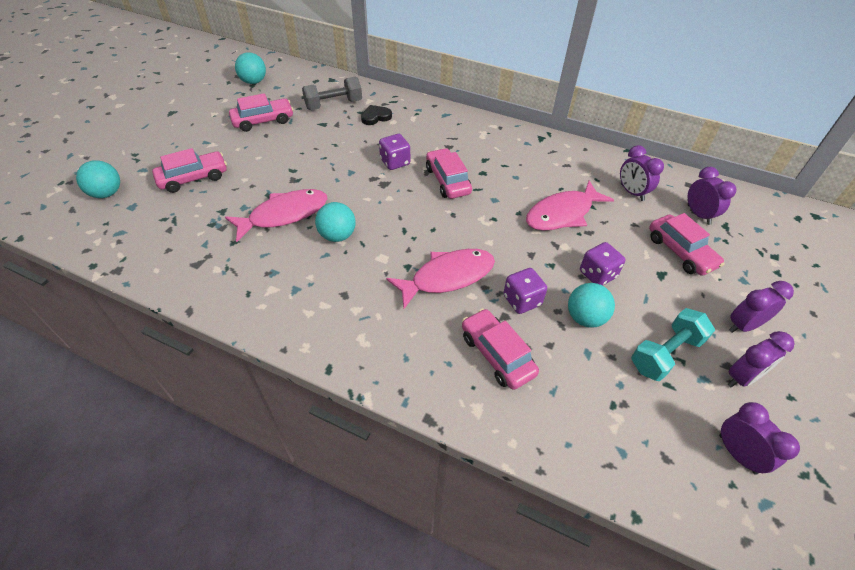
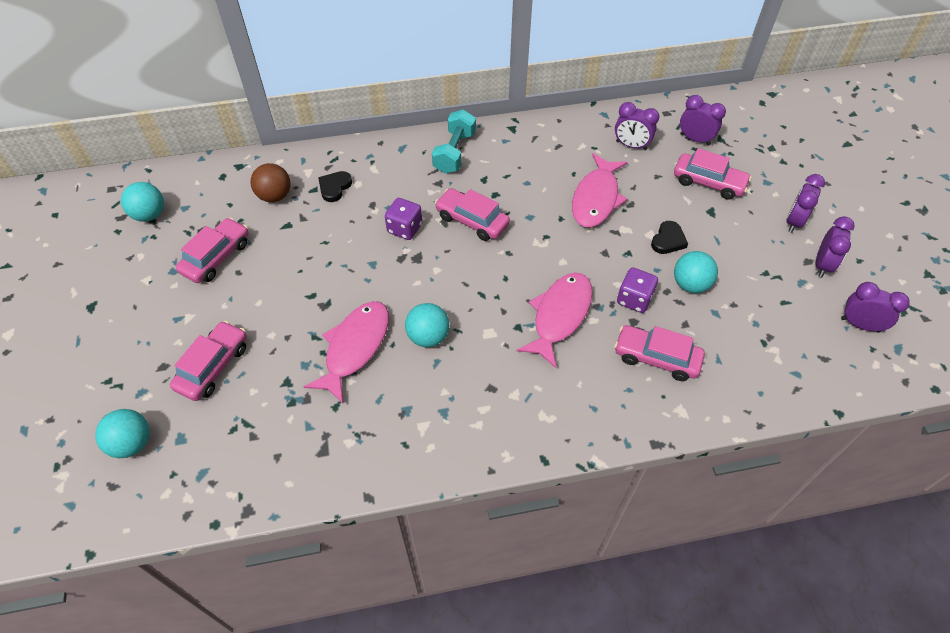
camera: 35 degrees left, 5 degrees up
(334, 105) = (275, 196): grey dumbbell -> brown ball
(597, 274) = (668, 240): purple dice -> black heart
(665, 354) = (764, 278): turquoise dumbbell -> turquoise dumbbell (454, 152)

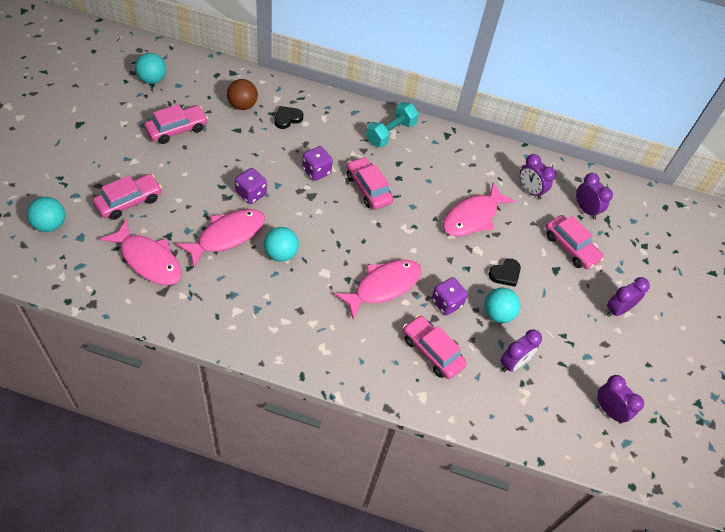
camera: 20 degrees right, 0 degrees up
(282, 422) = (148, 260): none -> pink fish
(350, 287) = (251, 194): none -> purple dice
(822, 265) = (614, 352): purple clock -> purple clock (513, 363)

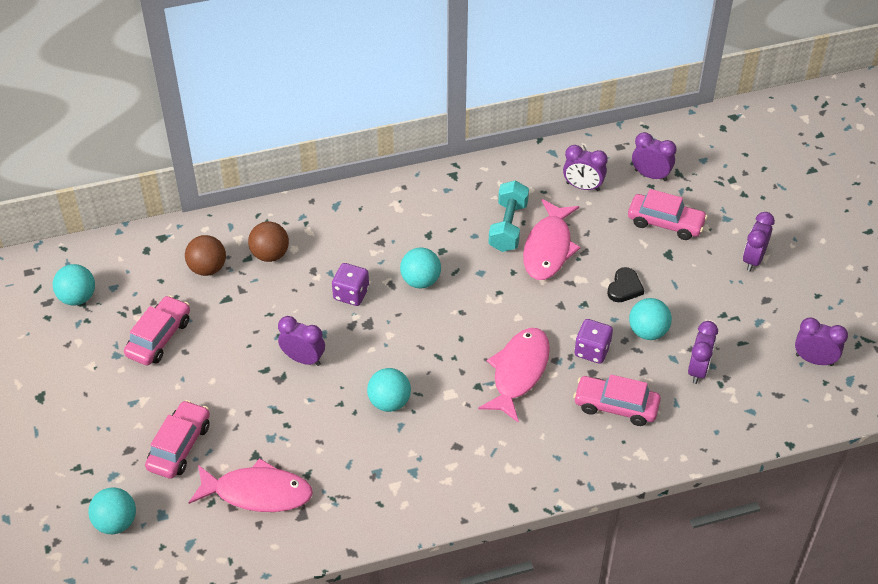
camera: 25 degrees left, 5 degrees down
(227, 236) = (317, 418): pink fish -> none
(251, 194) = (303, 359): purple dice -> purple clock
(287, 118) = (270, 254): black heart -> brown ball
(368, 189) = (420, 281): pink car -> turquoise ball
(390, 133) = (393, 207): turquoise dumbbell -> turquoise dumbbell (508, 227)

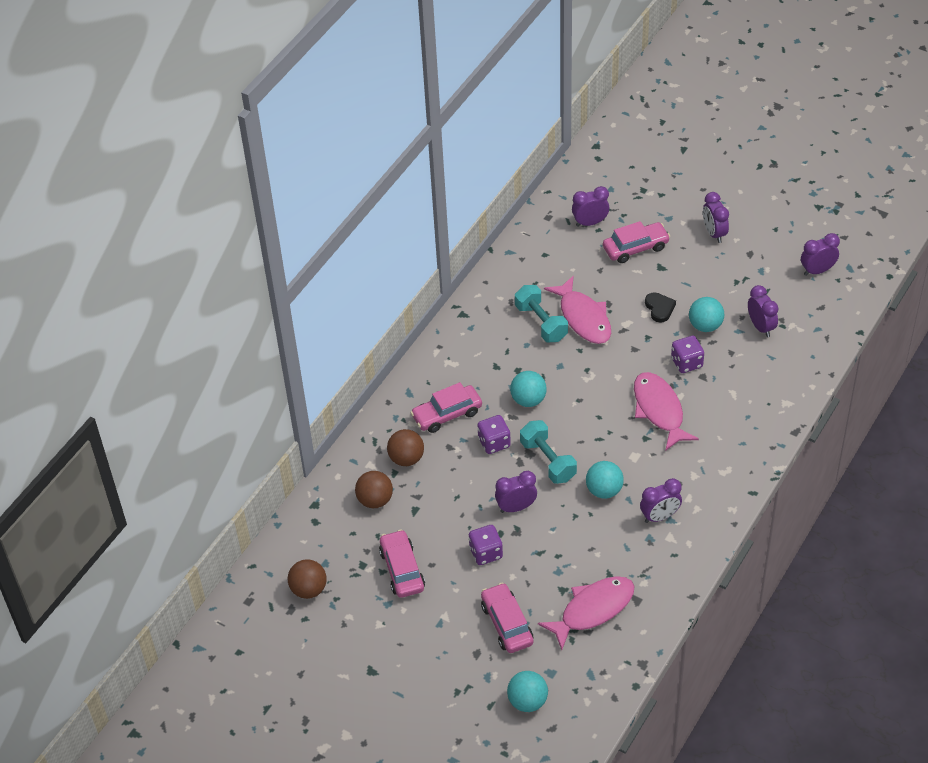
camera: 40 degrees left, 0 degrees up
(77, 297) = (309, 589): turquoise ball -> brown ball
(235, 376) = (486, 553): none -> purple dice
(375, 342) = (548, 461): none -> turquoise dumbbell
(583, 187) = (556, 261): purple clock -> purple clock (660, 516)
(616, 406) = (740, 386): pink car -> pink car (447, 414)

